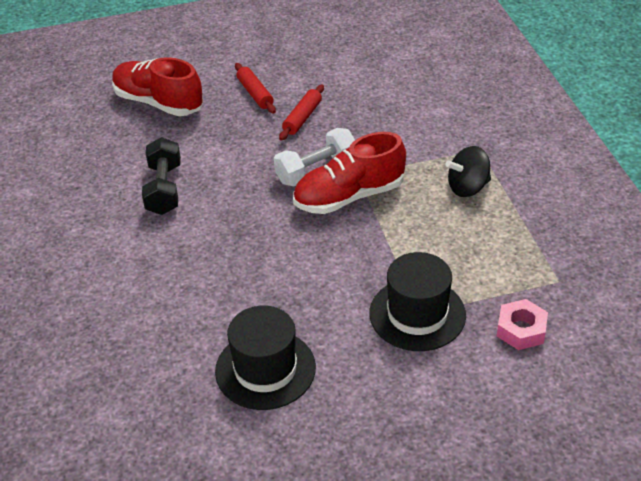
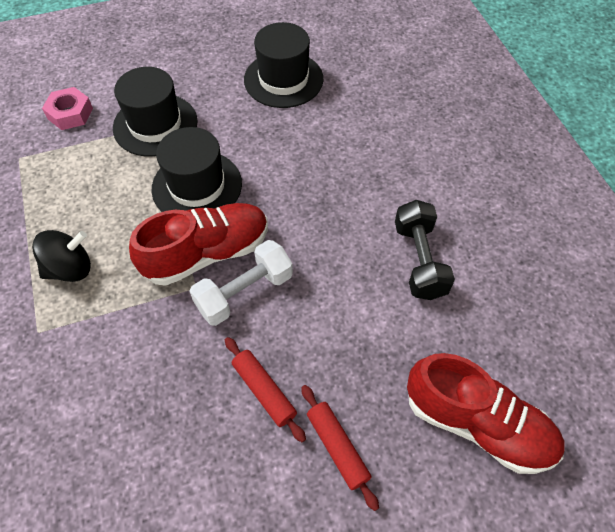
camera: 175 degrees right, 15 degrees up
(302, 118) = (264, 391): red rolling pin -> red rolling pin turned 60 degrees counterclockwise
(363, 250) = (197, 186): none -> black hat

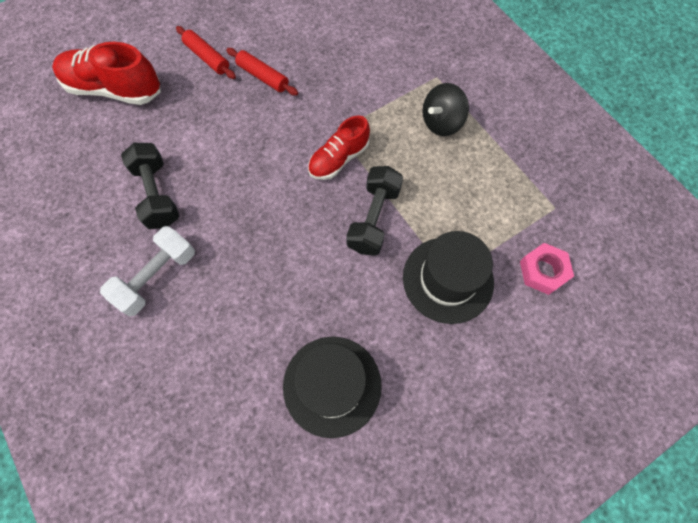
camera: 165 degrees right, 10 degrees up
(197, 186) = (373, 218): black hat -> black dumbbell
(207, 253) = (339, 159): red shoe -> red shoe, size x0.64
(244, 292) = (297, 136): white dumbbell -> white dumbbell (157, 277)

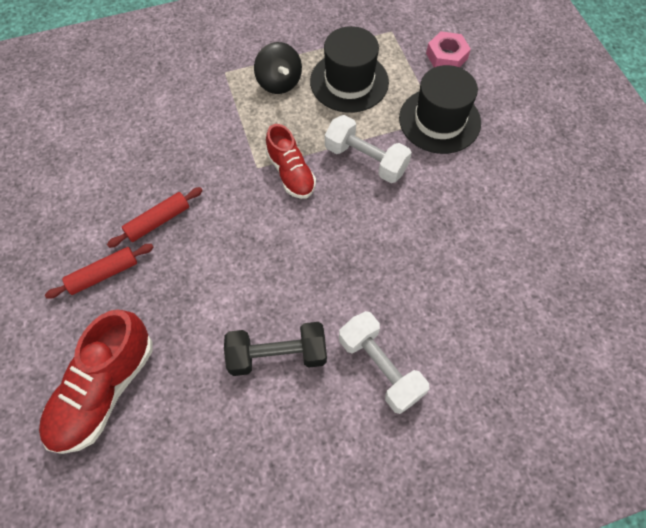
camera: 75 degrees left, 5 degrees down
(332, 385) = (520, 228): black hat -> black hat (349, 82)
(373, 218) = (365, 160): black dumbbell -> white dumbbell

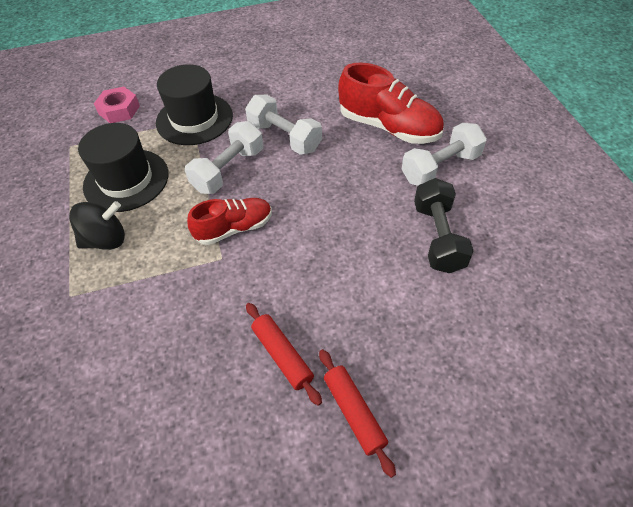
camera: 85 degrees left, 10 degrees down
(104, 389) = (498, 393): red shoe -> red shoe (388, 127)
(418, 205) = (284, 137): none -> white dumbbell

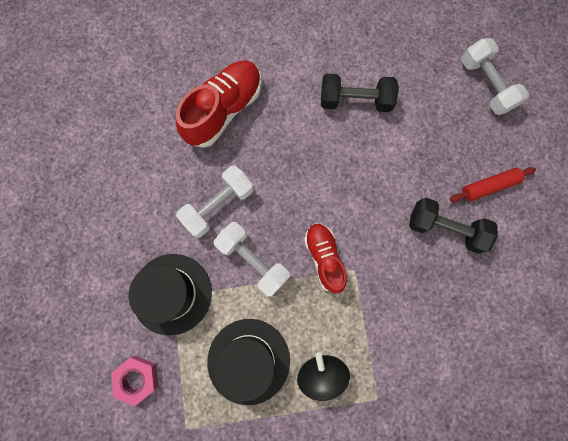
camera: 85 degrees left, 25 degrees up
(282, 355) = (445, 228): red rolling pin -> black dumbbell
(440, 168) = (282, 80): white dumbbell -> white dumbbell (486, 85)

